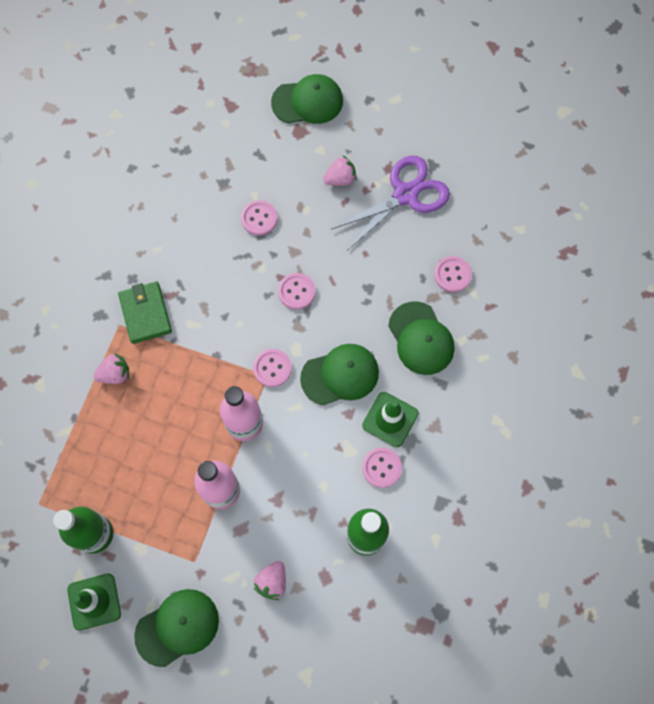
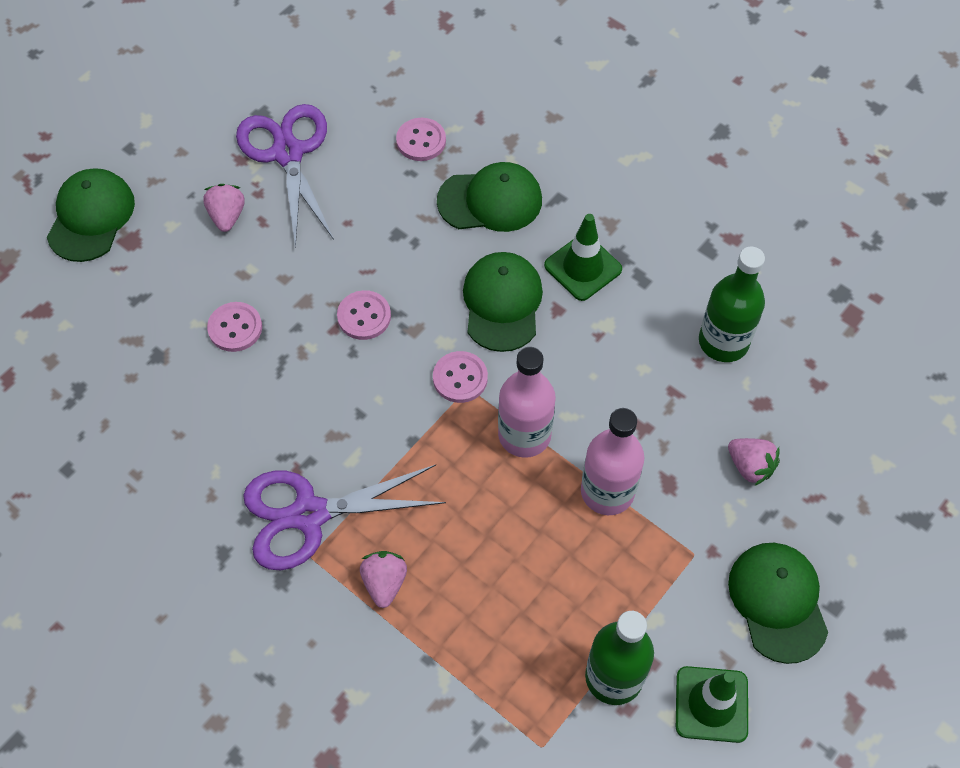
camera: 70 degrees left, 10 degrees down
(145, 314) = (309, 515): green wallet -> purple scissors
(381, 468) = (642, 296): pink button -> none

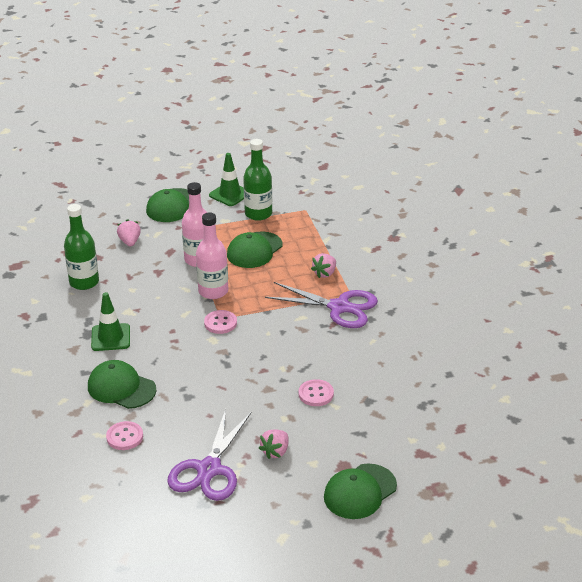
camera: 145 degrees left, 25 degrees down
(364, 316) = (243, 368): pink button -> none
(502, 303) = (167, 342): green cap -> green cap (254, 250)

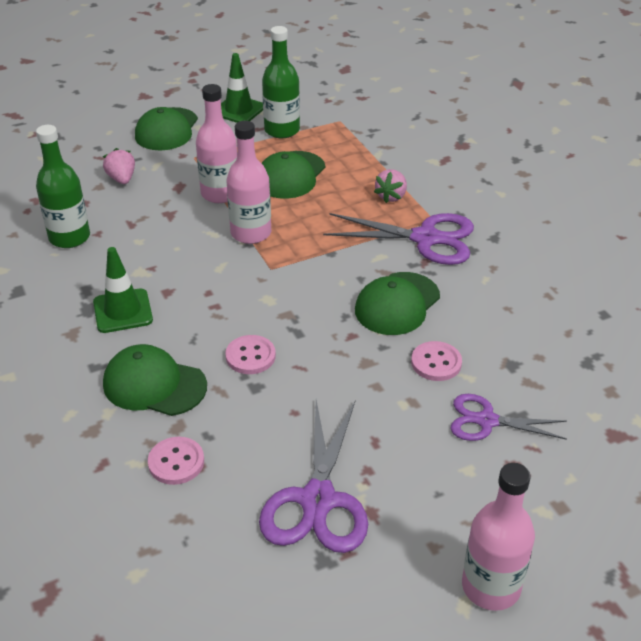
camera: 10 degrees left, 5 degrees up
(220, 323) = (272, 275): pink button -> pink button (250, 356)
(275, 451) = (408, 458): pink strawberry -> none
(302, 530) = (491, 586): none -> pink bottle
(337, 435) = (487, 421): none -> purple scissors
(360, 492) = (553, 508): green cap -> green cap (397, 304)

